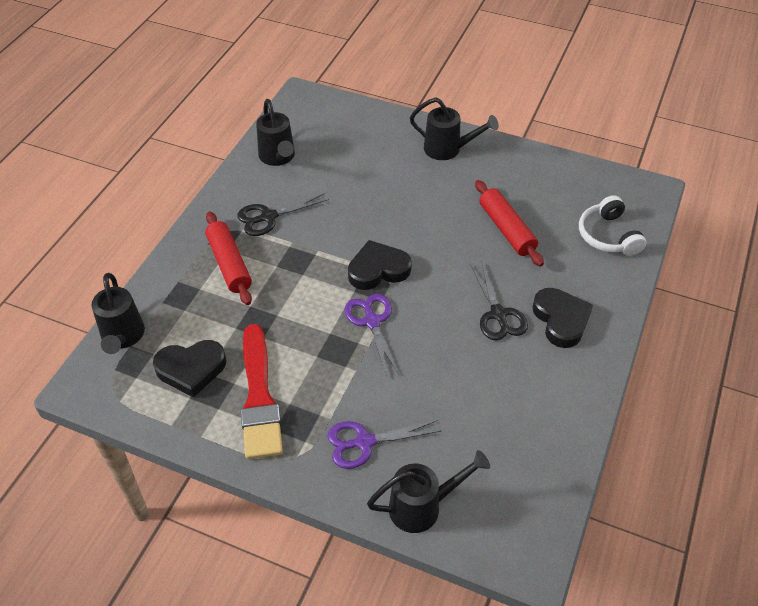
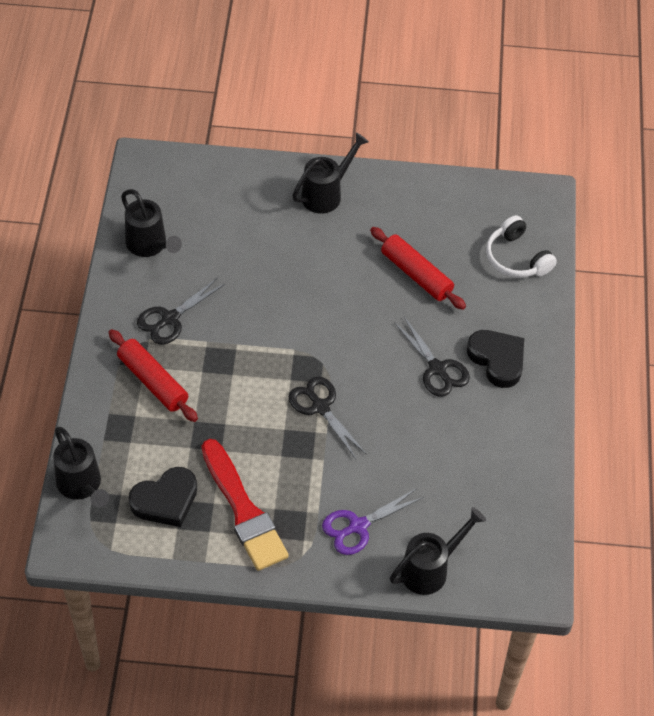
camera: 20 degrees left, 5 degrees up
(372, 321) = (320, 407): purple scissors -> black scissors
(378, 269) = (305, 350): black heart -> none
(448, 149) = (326, 194): black watering can -> black watering can turned 45 degrees counterclockwise

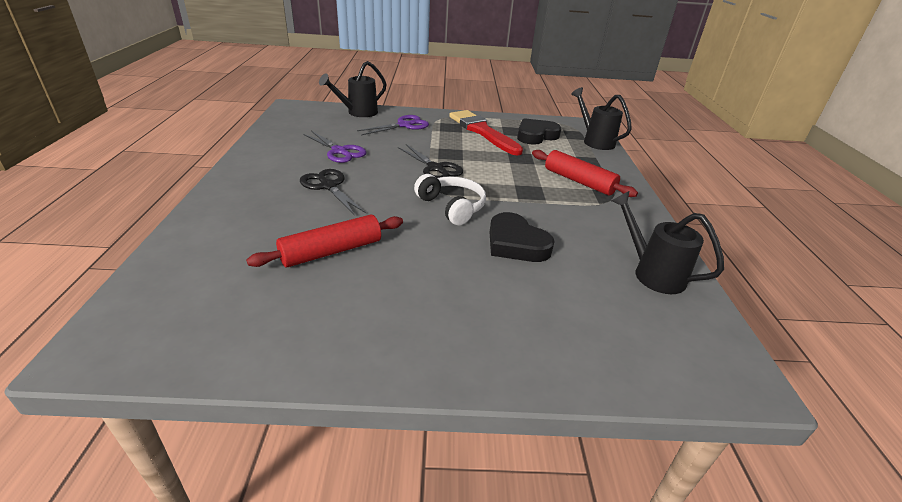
camera: 175 degrees right, 20 degrees down
(170, 319) = (589, 216): black scissors -> none
(326, 194) = (449, 340): black watering can -> none
(416, 274) = (331, 251): red rolling pin -> red rolling pin turned 75 degrees counterclockwise
(438, 445) = (339, 151): none -> purple scissors
(497, 360) = (266, 191): black heart -> black heart (516, 243)
(516, 258) = (194, 269): white headphones -> white headphones (452, 207)

